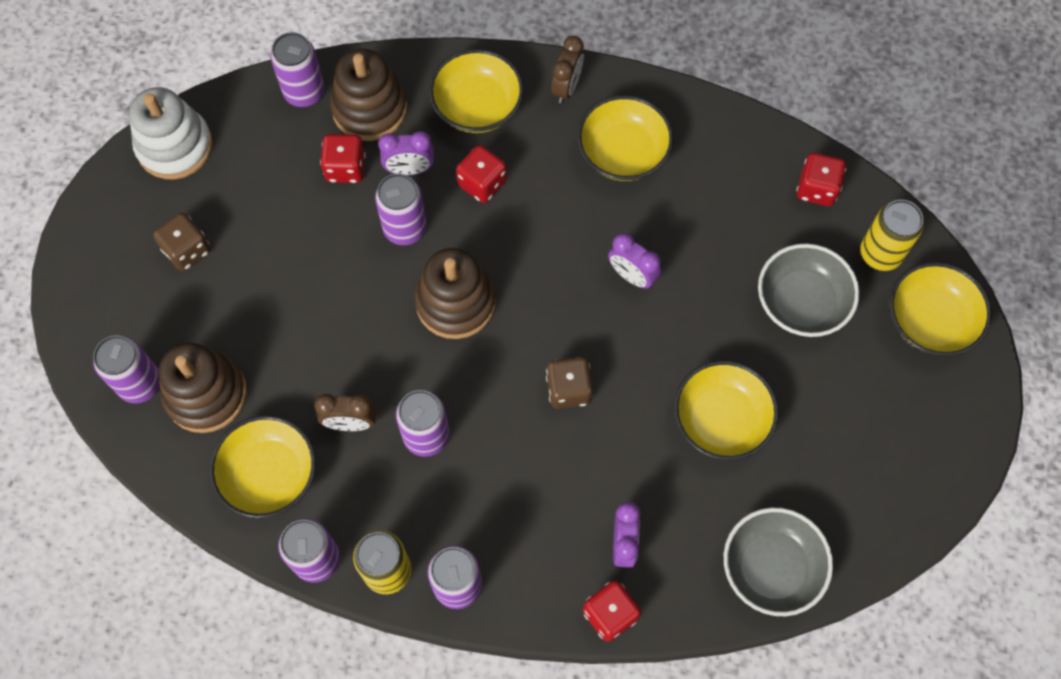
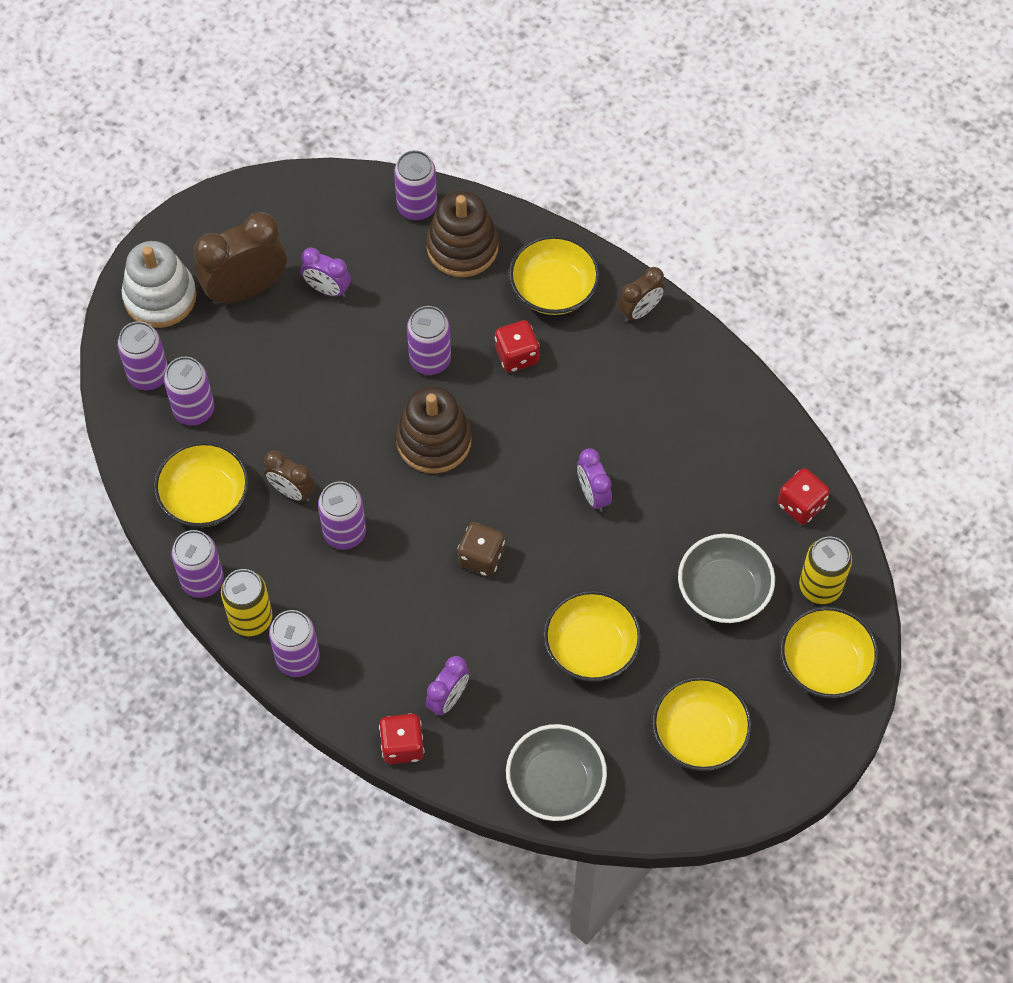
camera: 30 degrees right, 5 degrees down
(175, 146) = (286, 200): white stacking toy -> white stacking toy (160, 297)
(187, 250) = (246, 289): brown dice -> brown clock
(206, 394) = (194, 410): brown stacking toy -> purple can
(345, 168) = (412, 286): red dice -> none
(409, 169) = (464, 313): purple clock -> purple clock (327, 289)
(623, 152) = (652, 390): yellow bowl -> yellow bowl (699, 734)

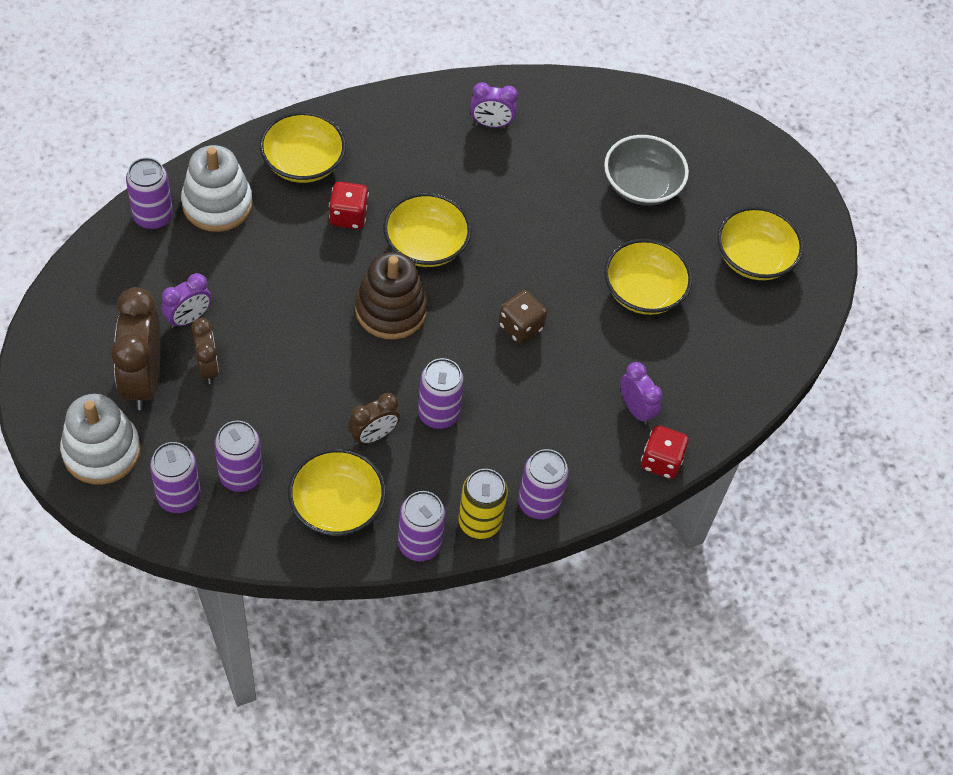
camera: 70 degrees left, 5 degrees down
(430, 360) = (311, 277): purple can -> none
(462, 247) = (217, 204): brown stacking toy -> white stacking toy
(555, 782) = (747, 370): grey bowl -> none
(593, 494) = (509, 226): purple clock -> purple clock (491, 124)
(640, 311) = (363, 118): brown clock -> brown clock (207, 367)
(801, 505) = (597, 104): red dice -> none
(820, 586) = (672, 127): yellow can -> none
(825, 663) = (736, 155): yellow bowl -> yellow bowl (426, 245)

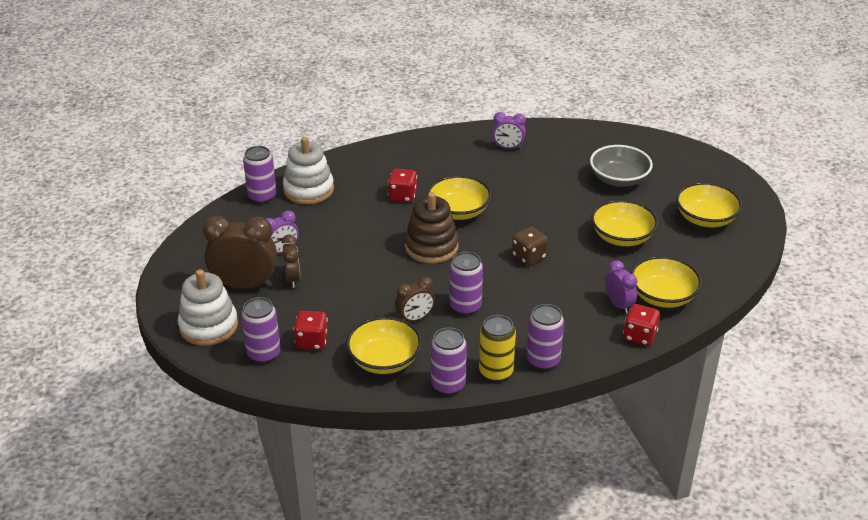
camera: 10 degrees right, 20 degrees down
(143, 379) = (245, 285): brown clock -> brown clock turned 90 degrees clockwise
(241, 475) = (312, 341): purple can -> red dice
(303, 163) = (372, 168): yellow bowl -> yellow bowl (663, 296)

